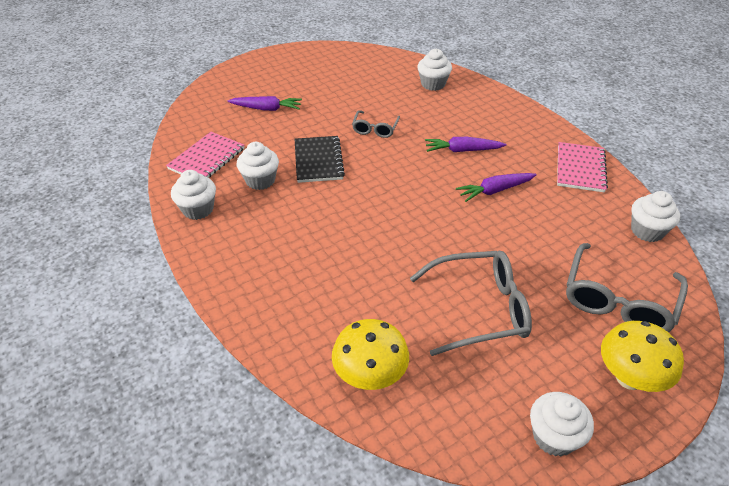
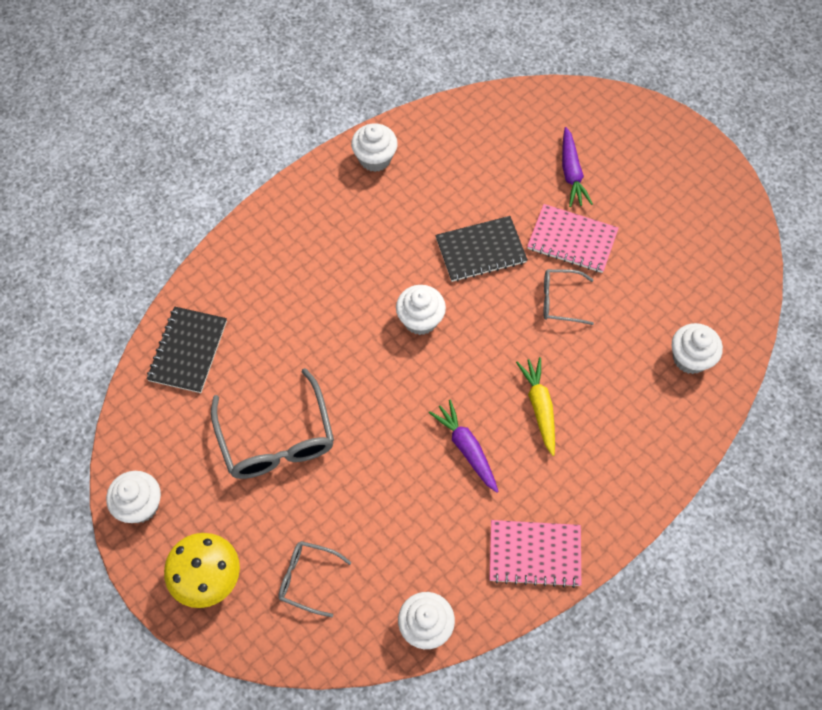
camera: 80 degrees right, 20 degrees up
(207, 159) = (458, 141): pink notebook -> pink notebook (572, 240)
(260, 180) = (432, 201): white cupcake -> white cupcake (420, 319)
(370, 376) = (188, 351): yellow mushroom -> black notebook
(462, 150) = (539, 407): purple carrot -> yellow carrot
(618, 300) = (307, 578): grey glasses -> grey glasses, size x0.55

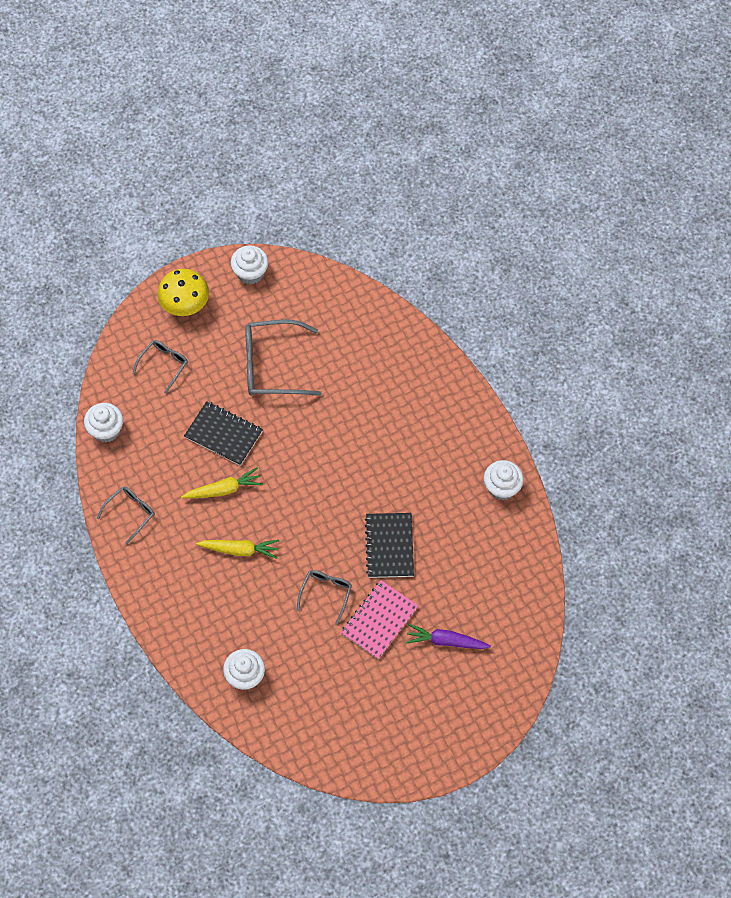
camera: 105 degrees right, 0 degrees up
(188, 351) = (361, 320): black notebook -> black notebook (223, 434)
(420, 319) = (339, 485): white cupcake -> none
(466, 448) = (224, 489): purple carrot -> yellow carrot
(534, 554) = (130, 513): pink notebook -> grey glasses

